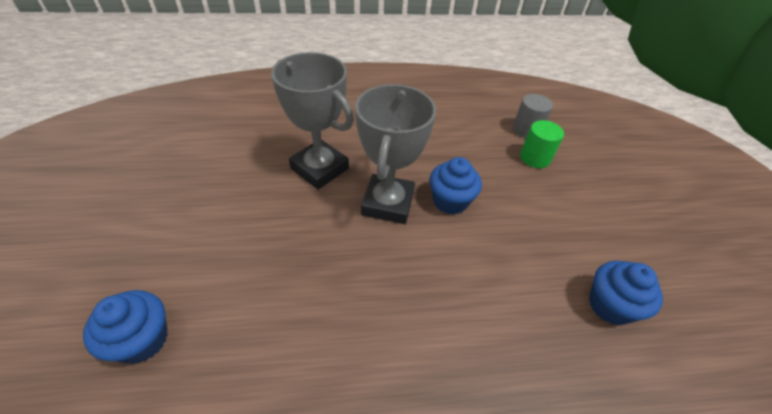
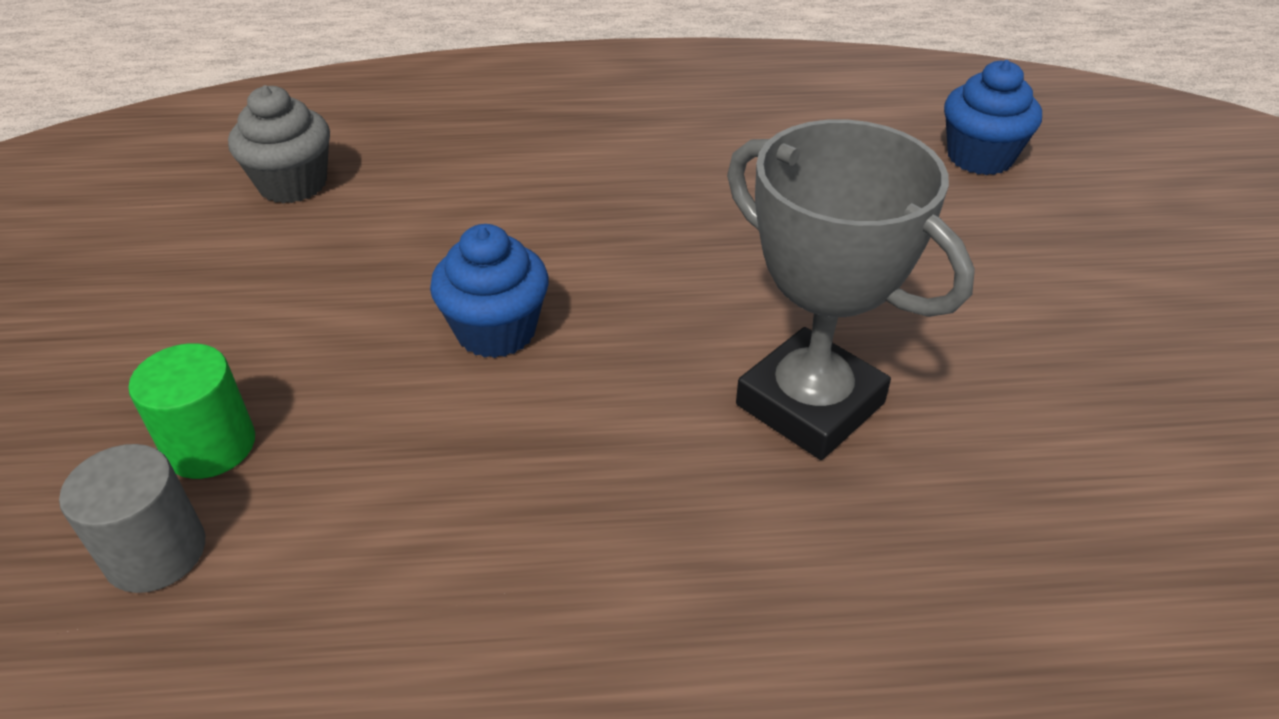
camera: 175 degrees left, 5 degrees down
(387, 203) = (638, 325): grey trophy -> none
(610, 305) = (293, 184): blue cupcake -> grey cupcake

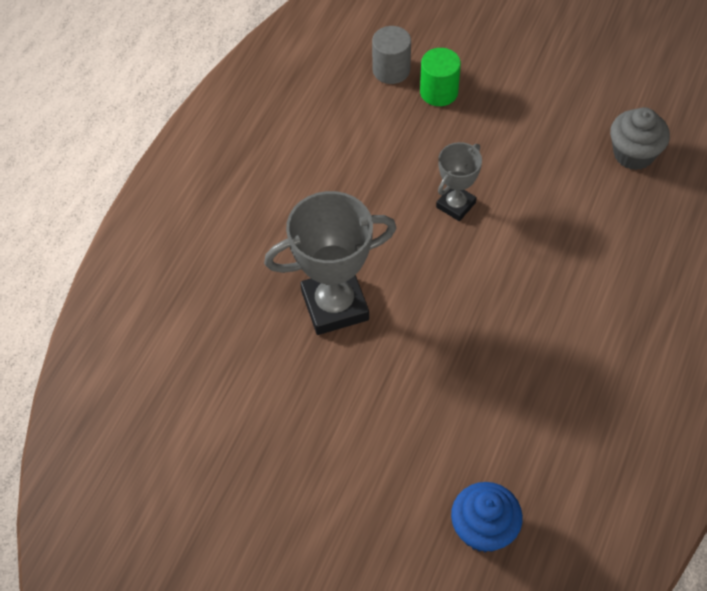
camera: 120 degrees right, 15 degrees up
(496, 331) = (455, 205): blue cupcake -> grey trophy

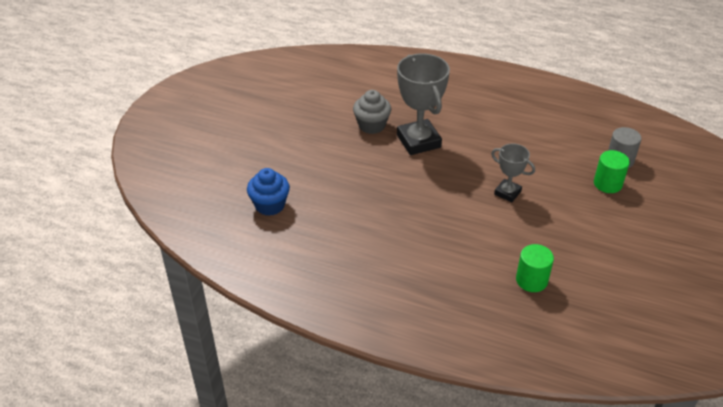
camera: 85 degrees right, 15 degrees down
(619, 201) = (531, 280): none -> green cylinder
(633, 154) = (581, 291): grey cupcake -> grey cupcake (371, 125)

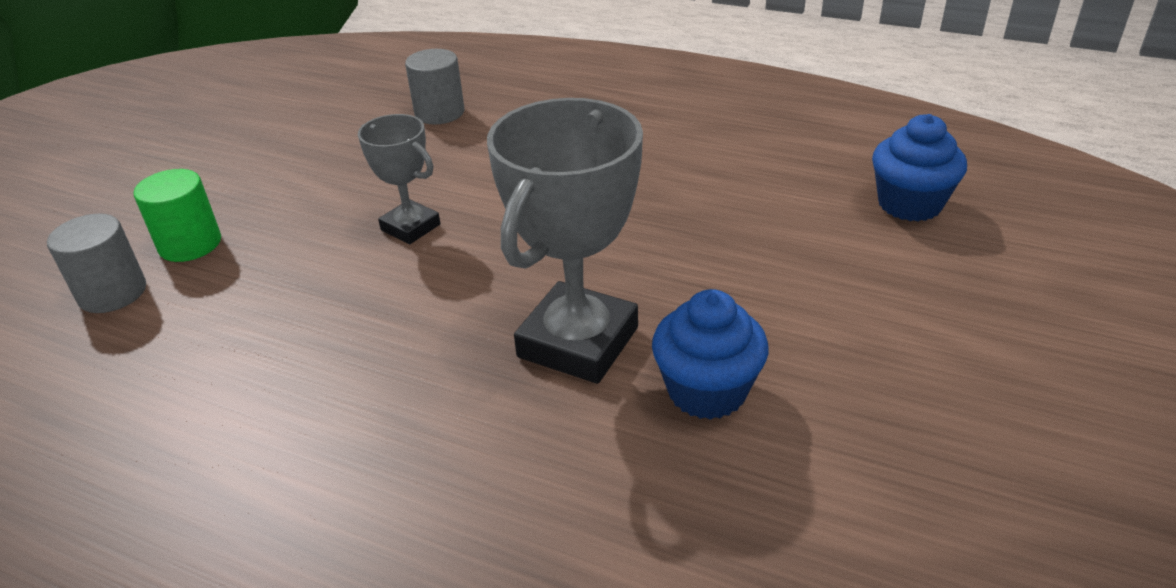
camera: 175 degrees left, 5 degrees down
(371, 125) = (707, 391): grey cupcake -> blue cupcake
(418, 141) = (578, 342): grey trophy -> grey trophy turned 45 degrees clockwise
(531, 280) = (439, 113): green cylinder -> grey cylinder

